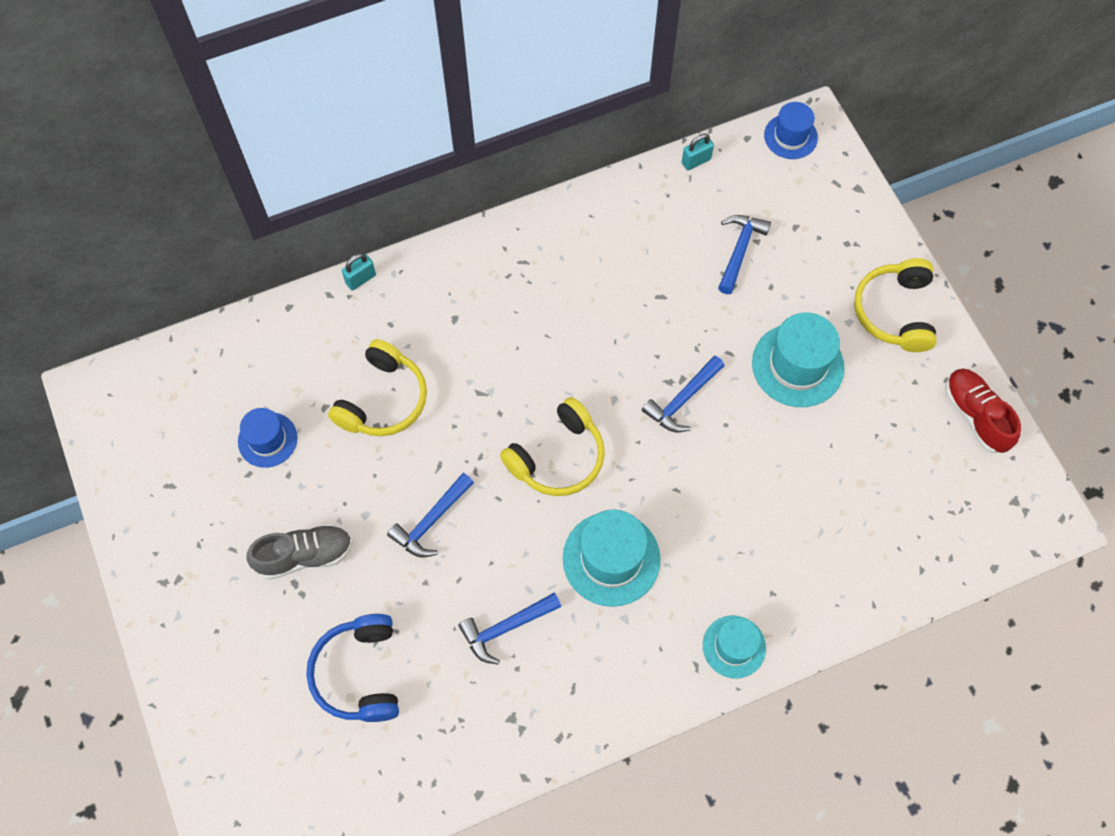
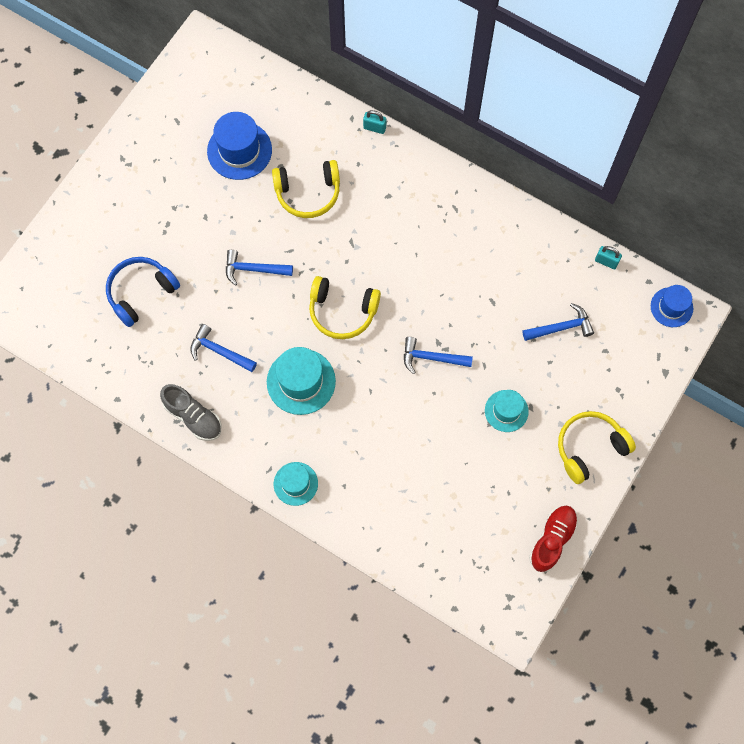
camera: 55 degrees right, 5 degrees up
(267, 440) = (239, 150): blue hat -> blue hat, size x1.59
(304, 555) = (186, 218): grey shoe -> grey shoe (193, 416)
(797, 365) = (506, 411): turquoise hat -> turquoise hat, size x0.63

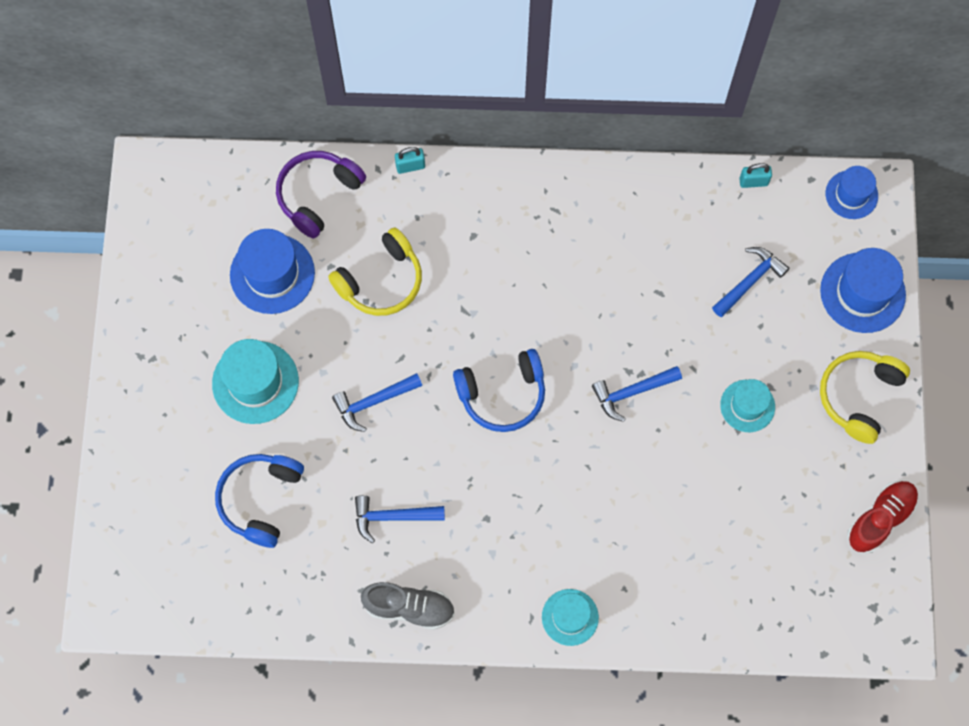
camera: 30 degrees left, 0 degrees up
(301, 115) = (318, 195): none -> purple headphones
(301, 381) = (505, 499): turquoise hat -> turquoise hat (255, 382)
(342, 311) = (502, 394): yellow headphones -> blue headphones
(552, 540) = (880, 519): red shoe -> red shoe turned 45 degrees clockwise
(637, 378) = (862, 292): none -> blue hat

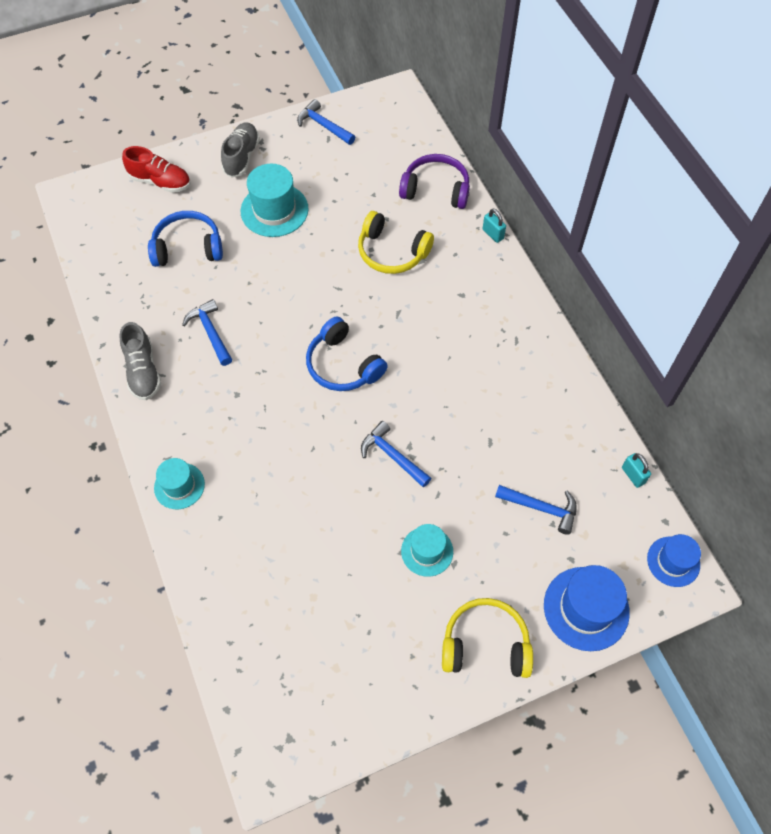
camera: 65 degrees right, 10 degrees down
(153, 388) = (241, 157): none -> grey shoe
(272, 274) = (361, 187): blue hat -> none
(373, 402) = (295, 285): blue hammer -> blue hammer (323, 125)
(880, 519) = (377, 711): red shoe -> red shoe (160, 182)

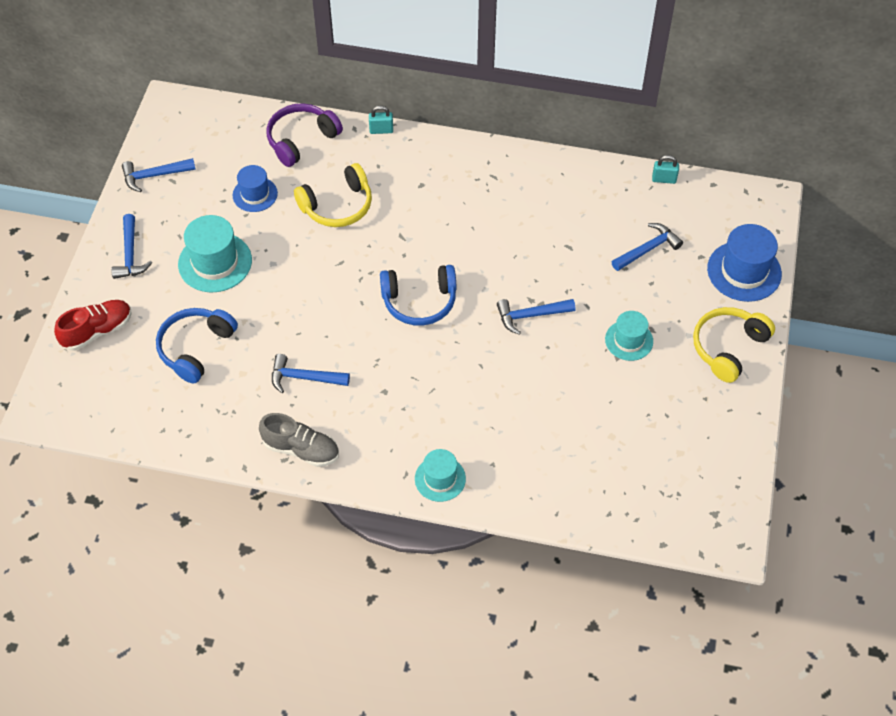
camera: 55 degrees left, 5 degrees down
(241, 157) = (130, 254): grey shoe -> blue hammer
(673, 561) = (746, 200): blue hat -> blue hat (255, 194)

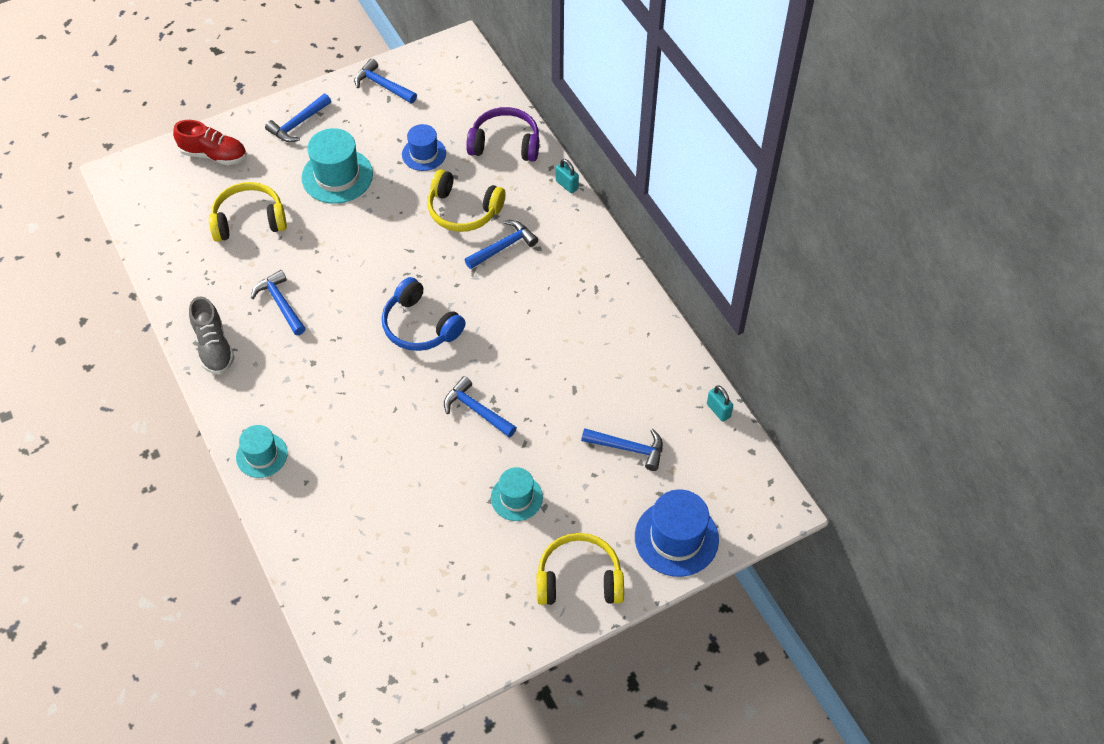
camera: 50 degrees right, 0 degrees up
(196, 348) = (249, 220): blue headphones -> yellow headphones
(398, 204) = (503, 247): none -> blue hammer

